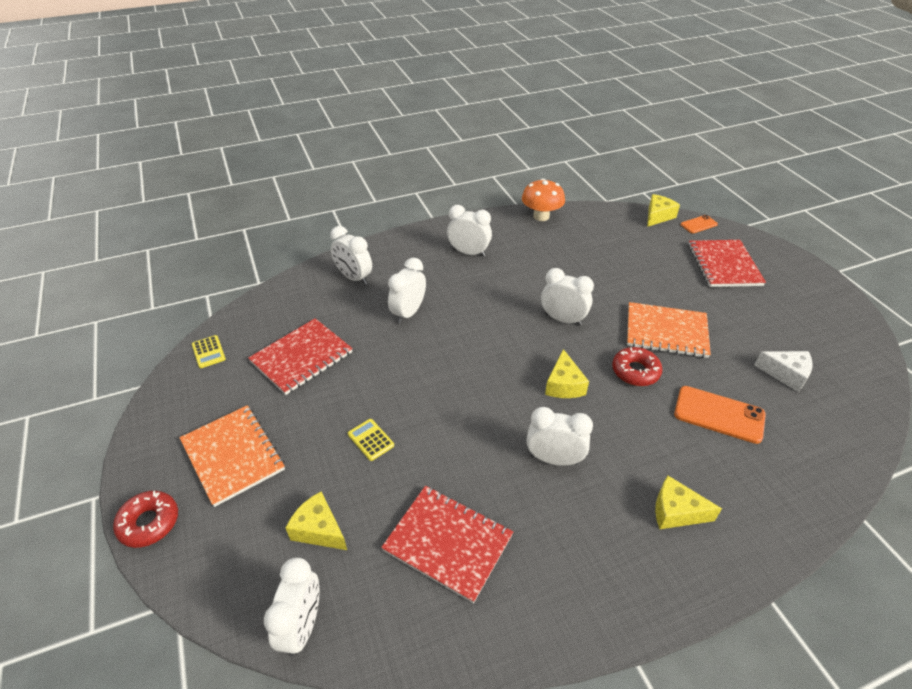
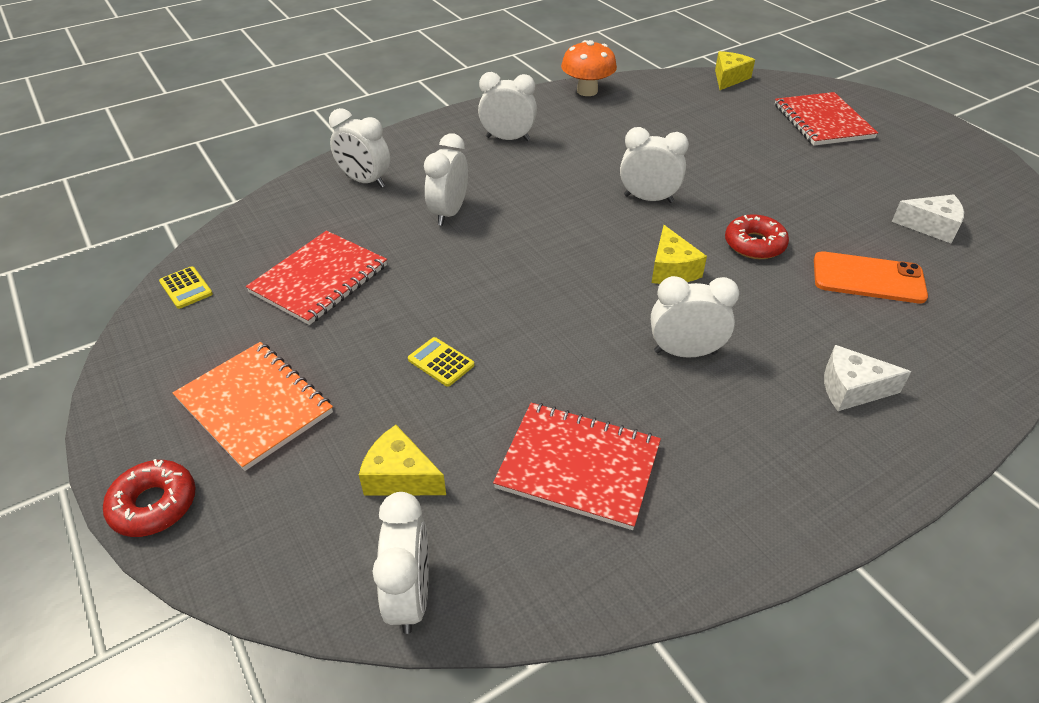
camera: 10 degrees left, 0 degrees up
(666, 332) = (778, 198): orange notebook -> none
(676, 511) = (851, 389): yellow cheese -> white cheese
(698, 224) = (780, 82): orange phone -> none

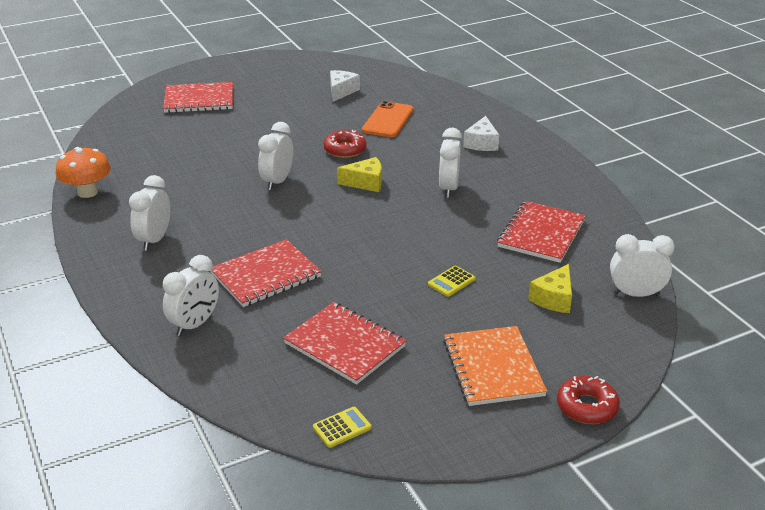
camera: 85 degrees left, 10 degrees down
(255, 406) = (493, 368): orange notebook -> orange notebook turned 60 degrees counterclockwise
(449, 213) = (266, 275): white clock -> red notebook
(729, 78) = (107, 124): yellow cheese -> none

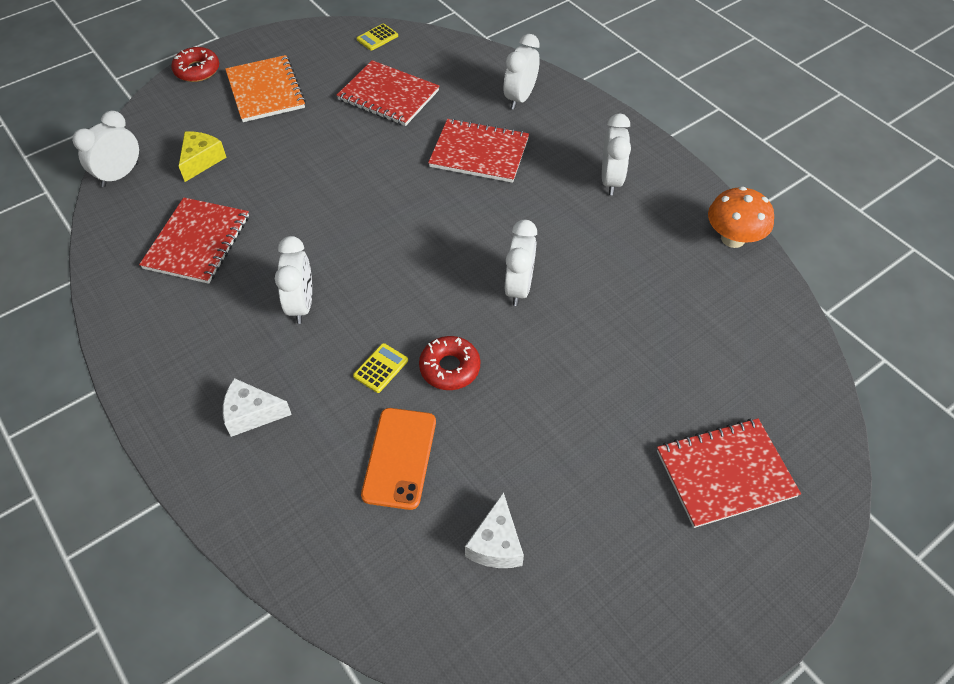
camera: 170 degrees right, 20 degrees up
(266, 275) = (479, 153): red notebook -> red notebook turned 60 degrees clockwise
(365, 183) = (408, 301): yellow cheese -> none
(451, 282) = (298, 167): yellow calculator -> yellow calculator (381, 368)
(481, 143) = (252, 414): white cheese -> white cheese turned 90 degrees counterclockwise
(635, 294) = (120, 175): white clock -> white clock turned 135 degrees clockwise

